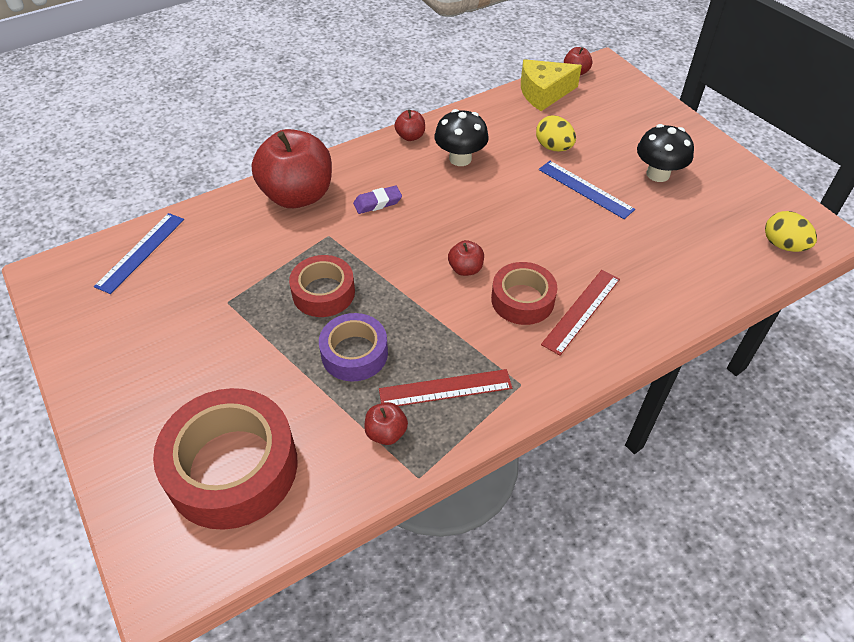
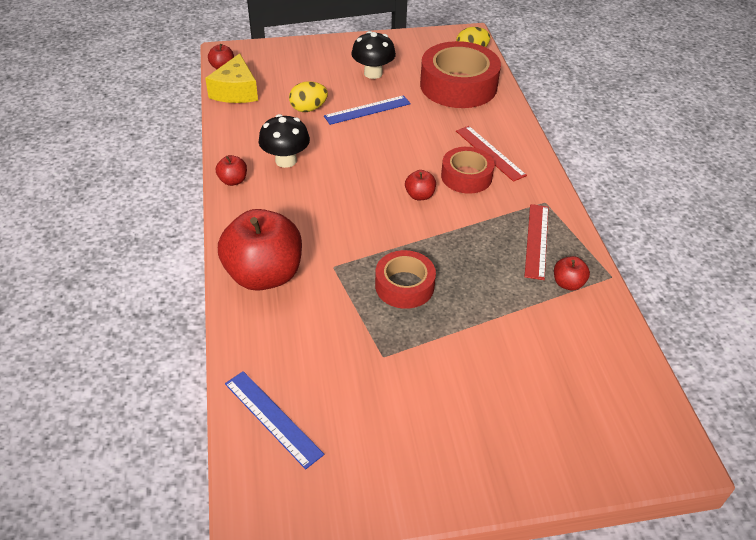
camera: 70 degrees left, 5 degrees down
(232, 467) = (576, 386): red tape -> red tape (458, 86)
(354, 353) = (482, 282): purple tape -> none
(377, 203) = (310, 224): purple eraser -> none

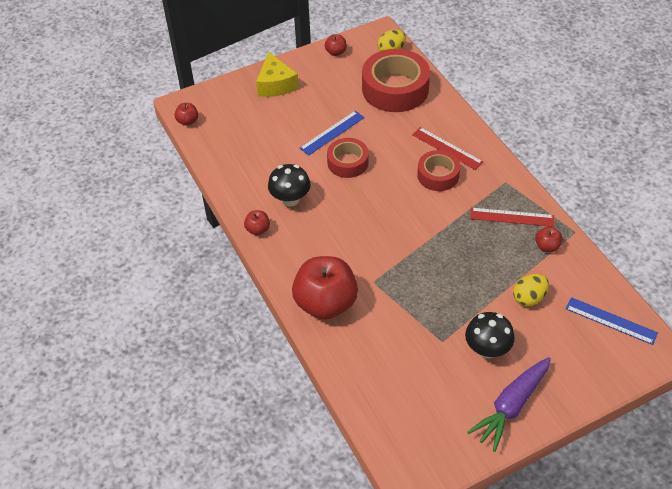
camera: 15 degrees left, 5 degrees up
(236, 91) = (213, 143): yellow cheese -> yellow cheese (275, 84)
(272, 418) = (388, 409): blue ruler -> blue ruler (611, 321)
(308, 109) = (283, 144): yellow egg -> yellow egg (529, 298)
(373, 73) = (319, 94): black mushroom -> black mushroom (487, 349)
(404, 286) = (432, 282): red tape -> red tape (347, 162)
(419, 195) = (410, 202): red apple -> red apple (336, 52)
(436, 464) = (511, 406): none -> purple carrot
(536, 240) = (512, 217): red ruler -> red ruler turned 75 degrees counterclockwise

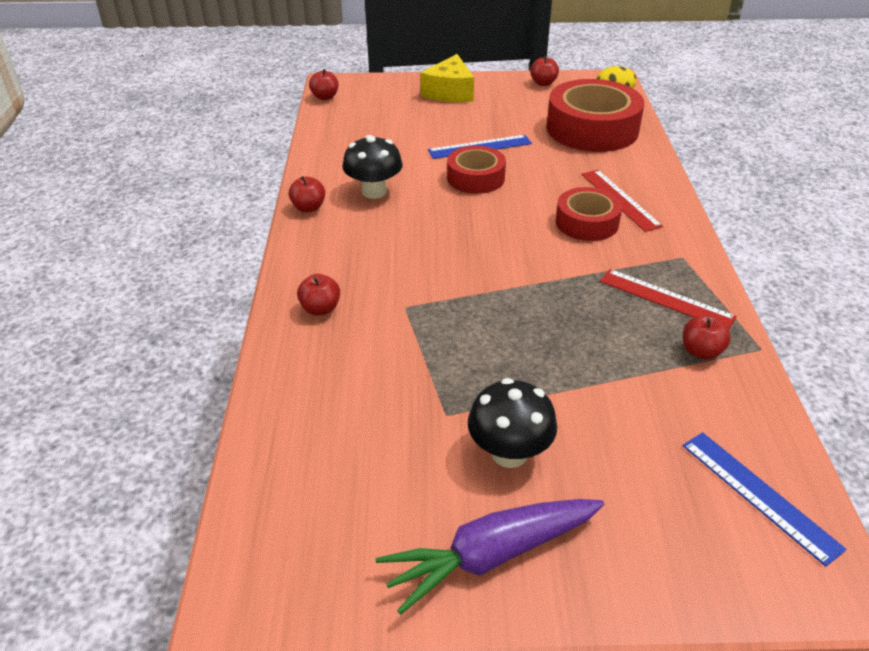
camera: 25 degrees right, 10 degrees down
(326, 303) = (320, 309): red apple -> red apple, size x0.43
(529, 298) = (628, 408): yellow egg -> none

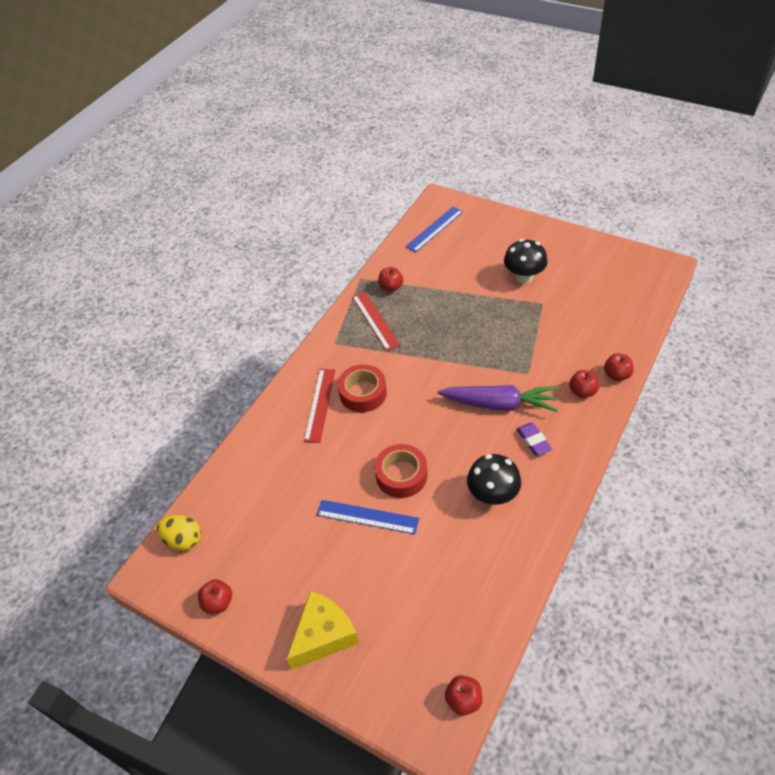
camera: 145 degrees left, 10 degrees up
(308, 208) = (555, 497): red apple -> red apple (617, 375)
(357, 242) = (533, 441): none -> purple eraser
(490, 555) = (557, 246): purple carrot -> purple carrot (499, 404)
(592, 129) = (253, 497): red tape -> none
(759, 495) = (434, 229): blue ruler -> blue ruler turned 45 degrees clockwise

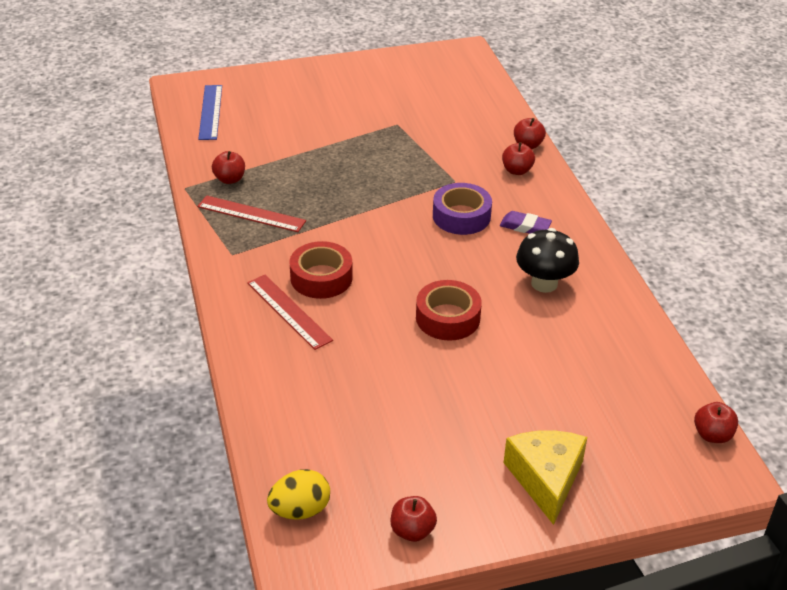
camera: 50 degrees left, 10 degrees down
(367, 517) = (460, 367): blue ruler -> none
(499, 404) = (461, 216): purple carrot -> purple tape
(524, 277) = (353, 111): black mushroom -> none

